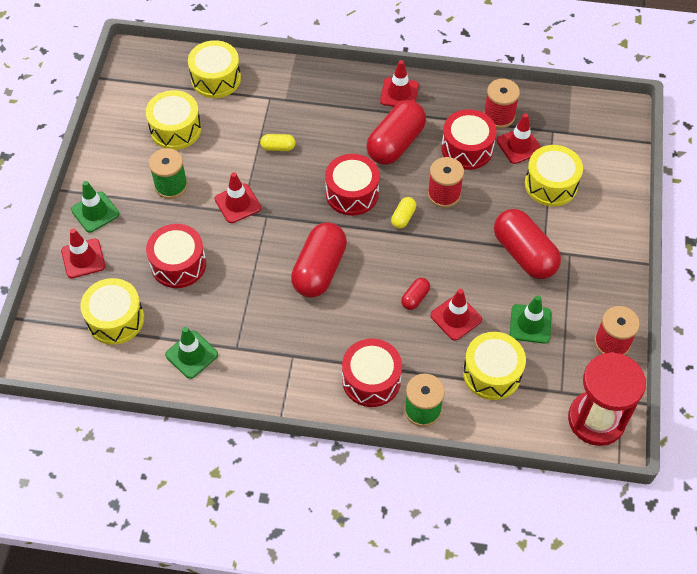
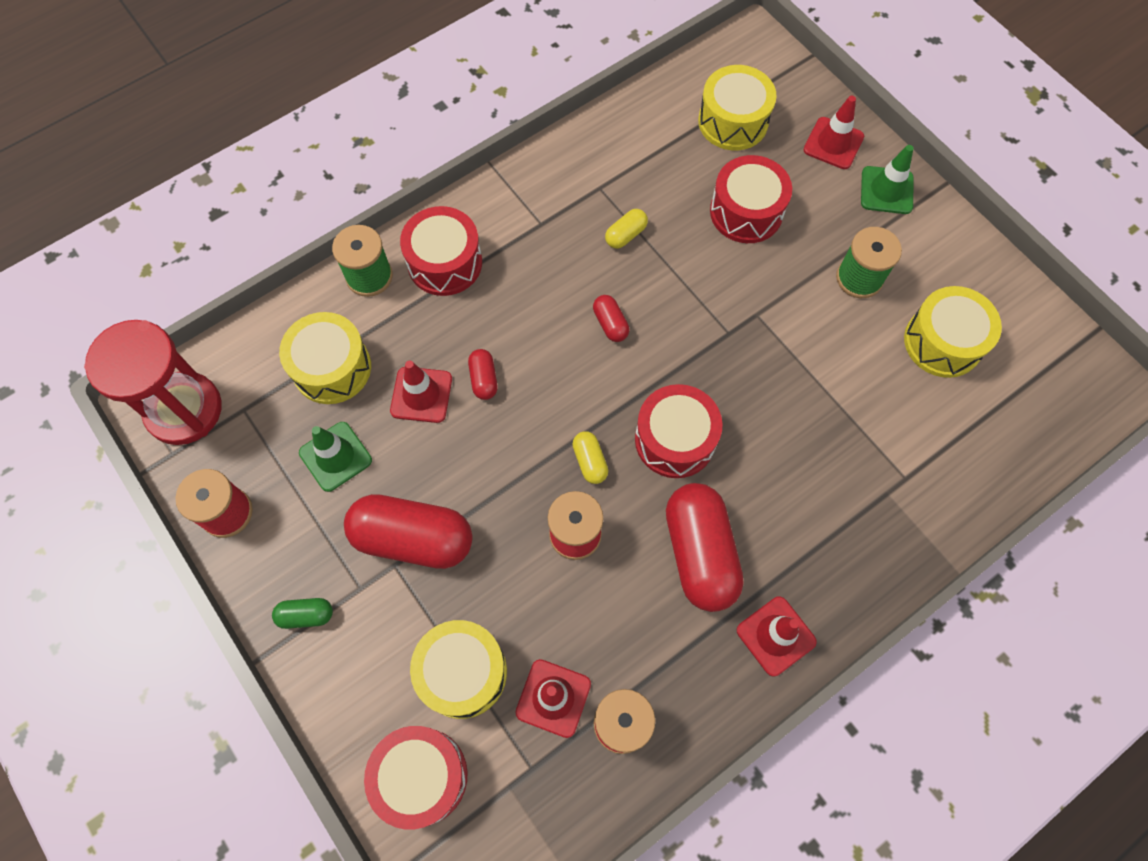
camera: 135 degrees right, 10 degrees up
(191, 355) = (630, 149): green traffic cone -> none
(216, 79) = (992, 445): yellow drum -> none
(237, 203) = (773, 319): red traffic cone -> none
(278, 147) = (816, 422): yellow capsule -> yellow capsule (625, 235)
(319, 270) = (610, 324): red capsule -> red capsule, size x0.45
(467, 148) = (611, 629): red drum -> red drum (421, 776)
(606, 263) = (306, 615): none -> green capsule

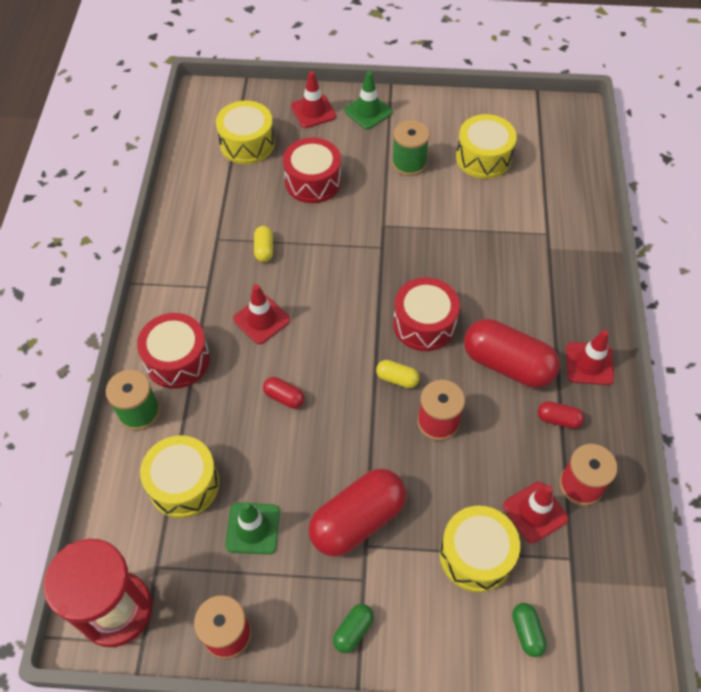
camera: 50 degrees left, 10 degrees down
(421, 395) = (259, 442): red traffic cone -> red traffic cone (261, 320)
(421, 776) = (527, 632): red drum -> green capsule
(610, 324) = (315, 301): red capsule -> red capsule (558, 419)

